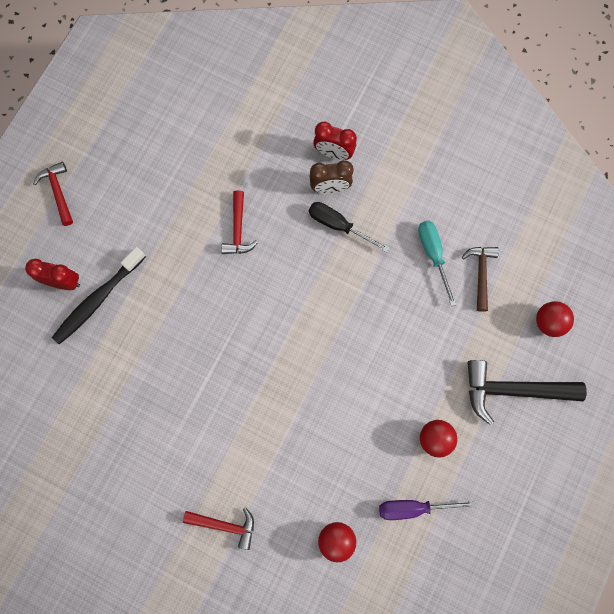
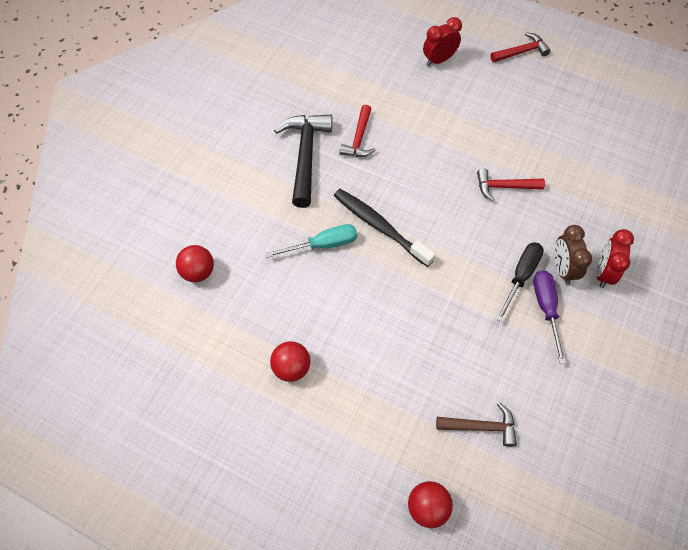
camera: 90 degrees right, 15 degrees down
(64, 282) = (439, 60): red clock -> red clock turned 135 degrees counterclockwise
(98, 299) = (425, 84): black toothbrush -> black toothbrush (380, 226)
(225, 525) = (221, 182): red hammer -> red hammer (359, 139)
(413, 507) = (222, 344): purple screwdriver -> purple screwdriver (546, 309)
(433, 255) = (498, 373): turquoise screwdriver -> turquoise screwdriver (323, 245)
(512, 390) = (344, 456): black hammer -> black hammer (305, 155)

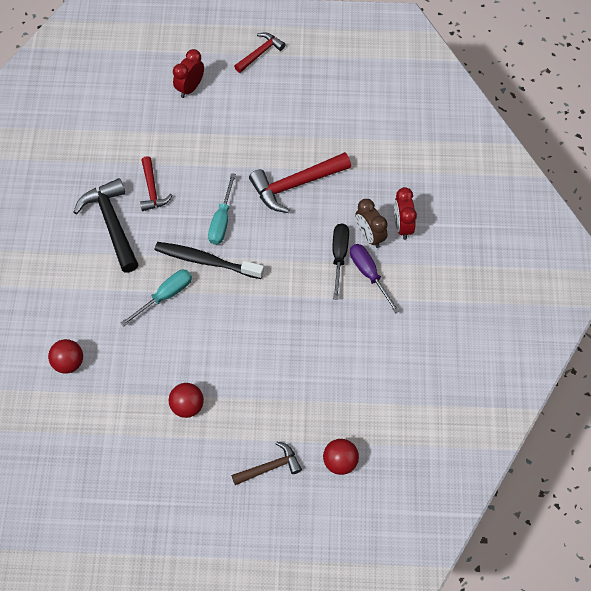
camera: 25 degrees left, 0 degrees up
(413, 193) = (222, 220): none -> turquoise screwdriver
(481, 426) = (356, 386): brown hammer -> brown hammer (270, 467)
(504, 187) = (295, 185): red hammer -> red hammer, size x1.67

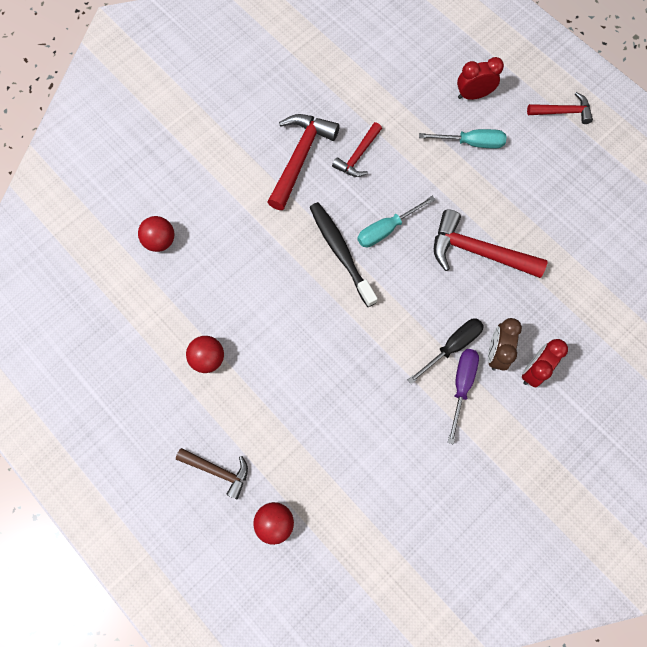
camera: 45 degrees right, 10 degrees up
(112, 224) = (300, 157): black hammer -> red hammer
(165, 296) = (281, 252): turquoise screwdriver -> turquoise screwdriver (471, 143)

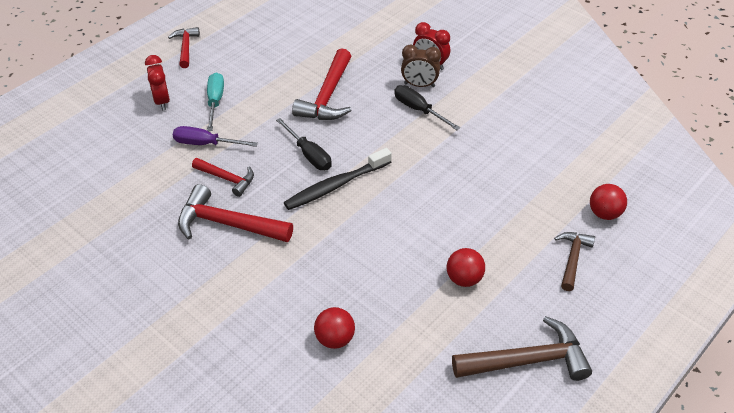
camera: 95 degrees left, 25 degrees down
(109, 400) = (528, 360): none -> brown hammer
(387, 229) = (309, 154): turquoise screwdriver -> black screwdriver
(461, 386) = (452, 104): purple screwdriver -> purple screwdriver (205, 144)

